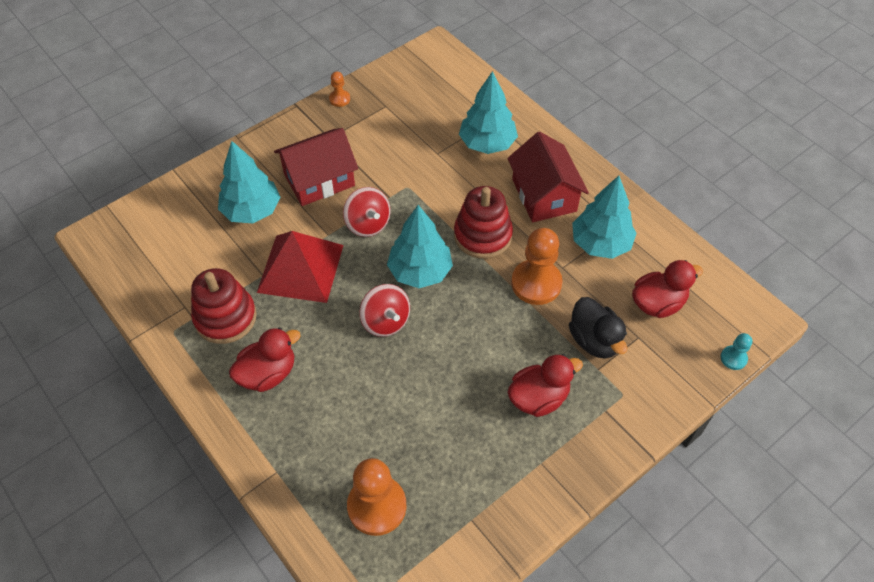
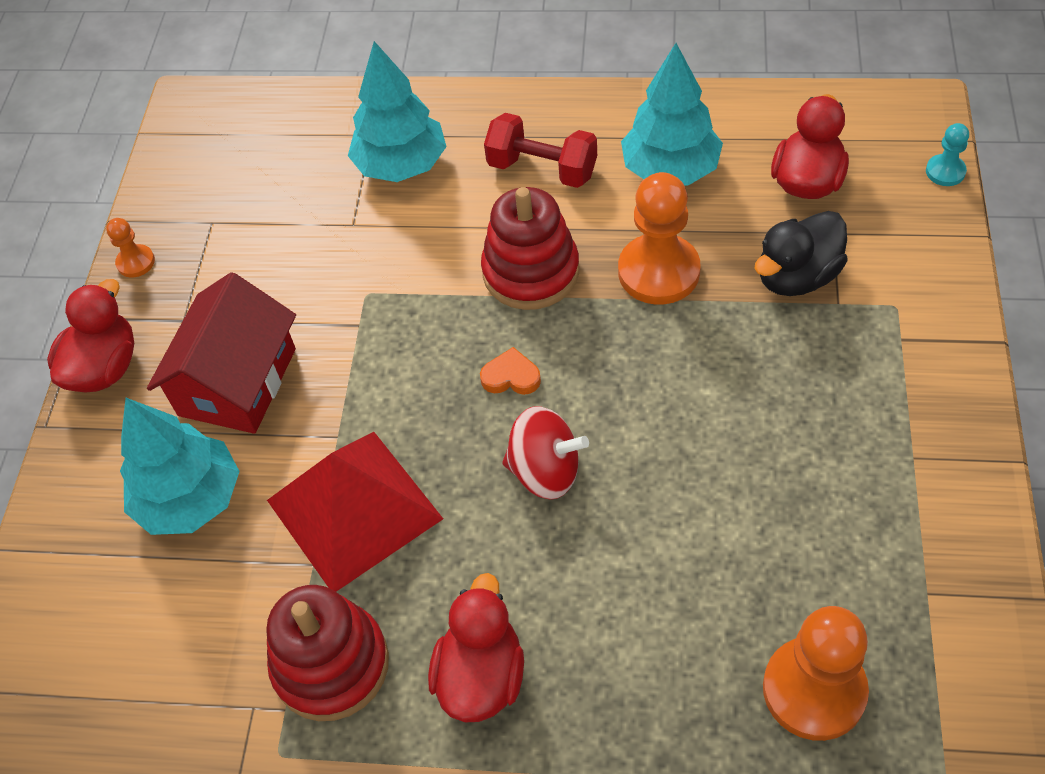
camera: 40 degrees left, 0 degrees up
(368, 224) = (373, 379): red spinning top -> none
(420, 271) = (511, 376): turquoise tree -> orange heart
(538, 398) = (821, 391): red duck -> red duck (105, 368)
(544, 195) = (542, 169): red house -> red dumbbell
(594, 340) = (796, 277): black duck -> black duck turned 120 degrees clockwise

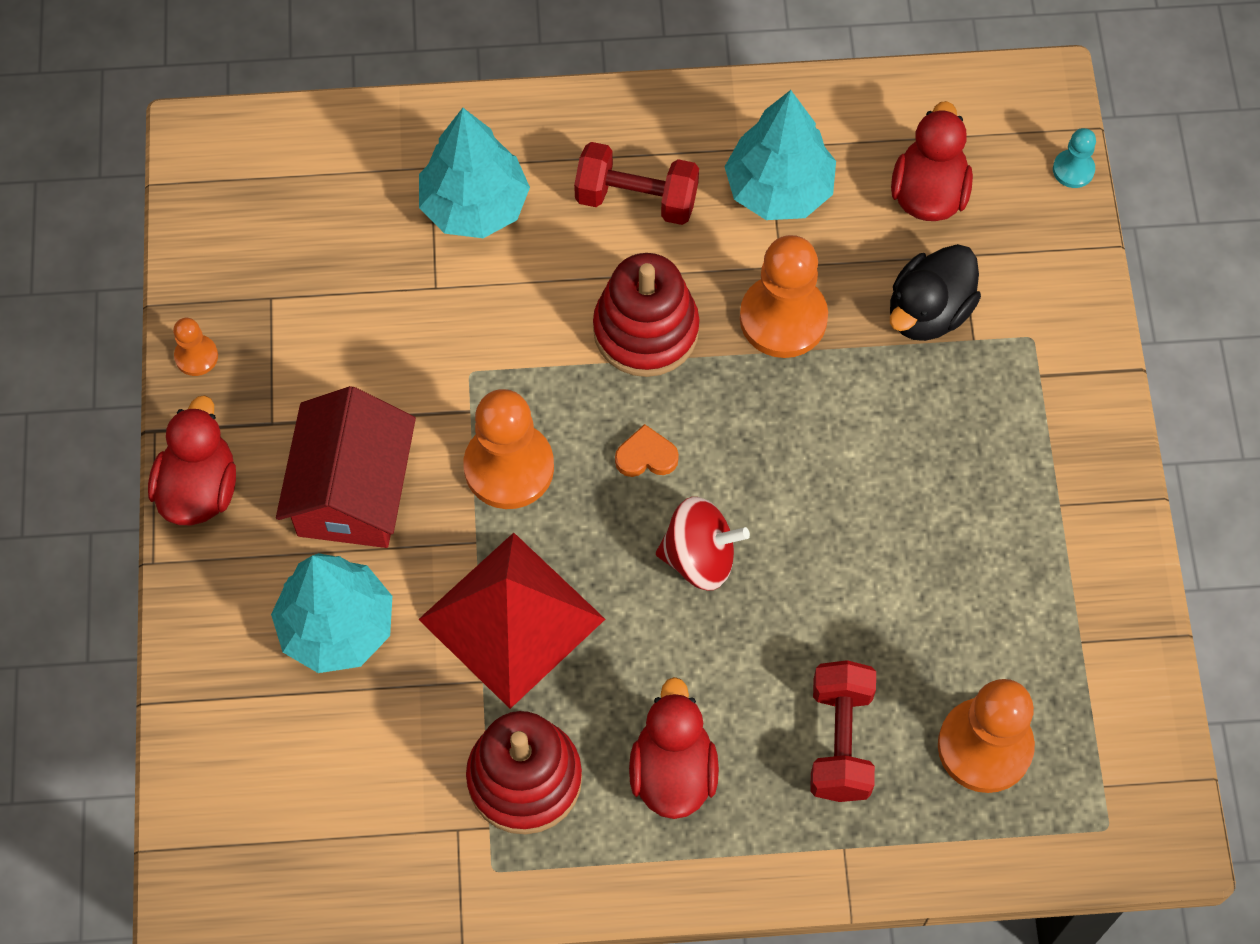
camera: 15 degrees left, 10 degrees up
(382, 375) = (509, 467): none -> orange pawn
(659, 665) = (840, 741): none -> red dumbbell

